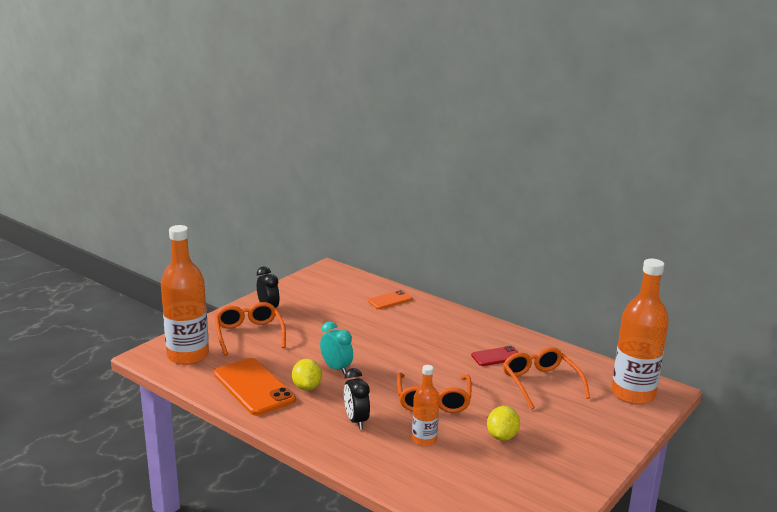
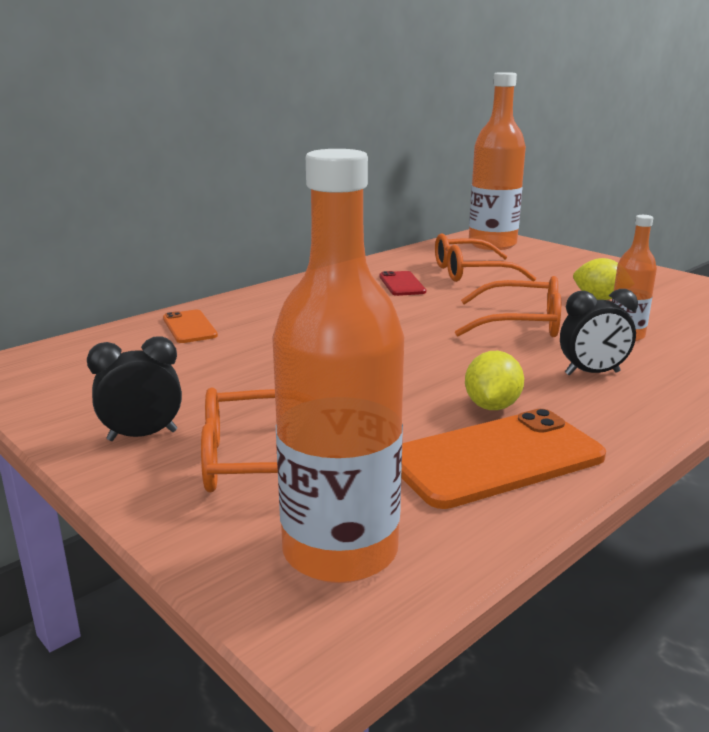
camera: 80 degrees left, 0 degrees up
(307, 387) = (492, 406): yellow lemon -> yellow lemon turned 75 degrees counterclockwise
(336, 368) = (425, 379): turquoise clock -> none

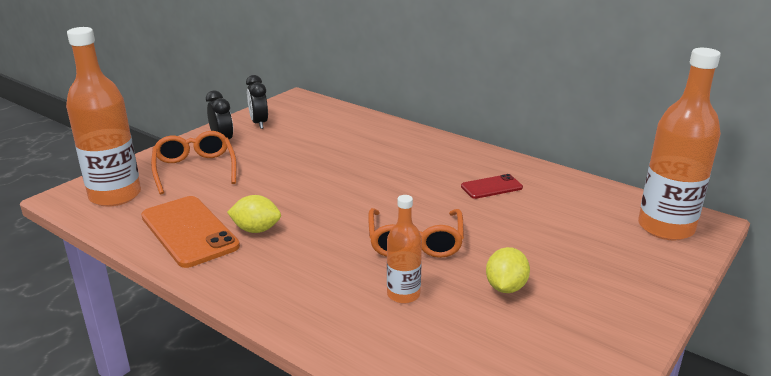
camera: 80 degrees right, 5 degrees up
(189, 327) = (365, 128): orange phone -> none
(471, 272) = (549, 217): orange glasses -> none
(592, 373) = (315, 271): black clock -> black clock (259, 123)

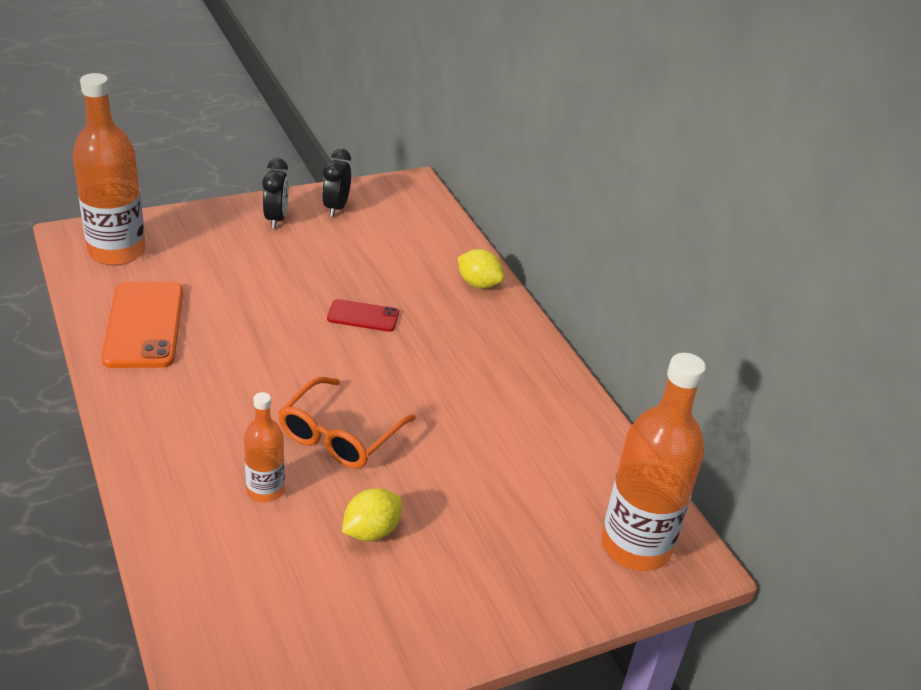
camera: 25 degrees right, 10 degrees up
(195, 169) = (216, 248): orange glasses -> none
(256, 230) = (204, 350): yellow lemon -> yellow lemon (478, 284)
(491, 187) = (497, 402): red phone -> red phone (363, 316)

